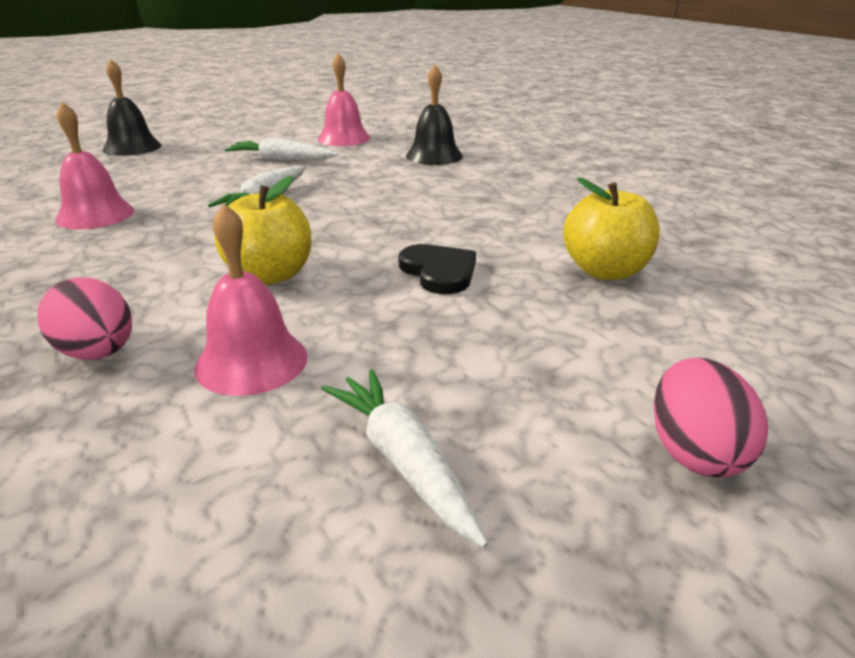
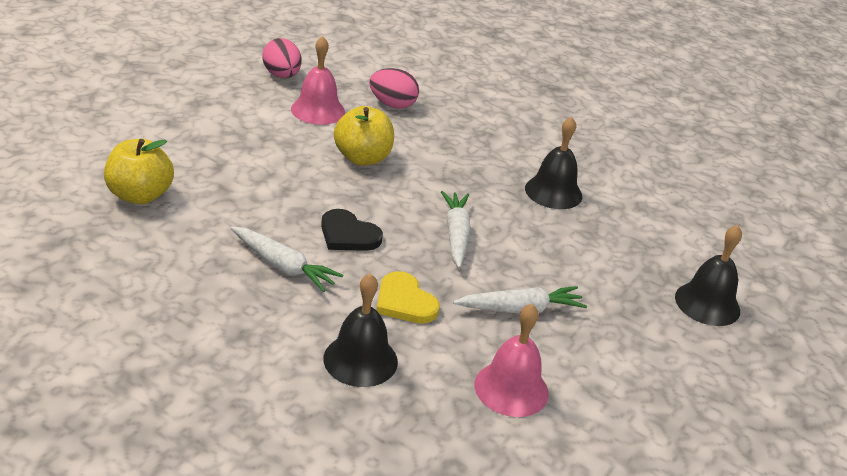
camera: 150 degrees right, 5 degrees up
(95, 215) = (553, 192): pink bell -> black bell
(370, 172) = (404, 302): none -> yellow heart
(403, 461) = (223, 85): white carrot -> white carrot (283, 266)
(439, 272) = (257, 177): black heart -> black heart (348, 235)
(695, 452) = (105, 101): pink egg -> pink egg (282, 75)

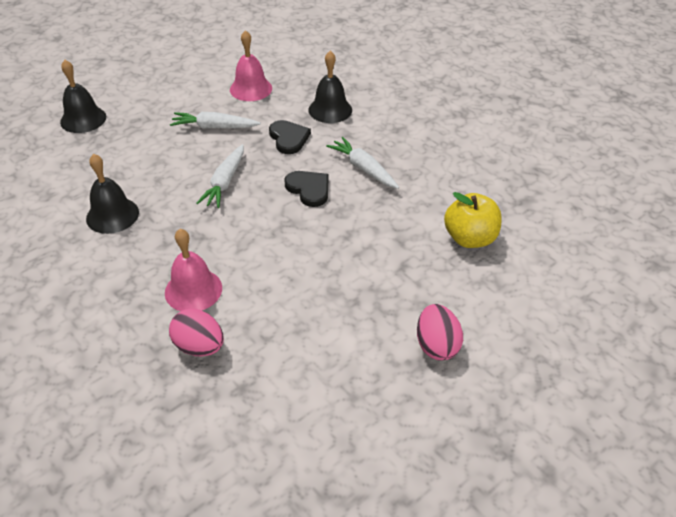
camera: 160 degrees left, 10 degrees up
(282, 75) = (315, 413): pink egg -> pink egg (436, 345)
(318, 110) = (289, 341): pink bell -> pink bell (193, 290)
(362, 158) = (267, 266): yellow apple -> none
(404, 302) = (288, 138): yellow heart -> black heart

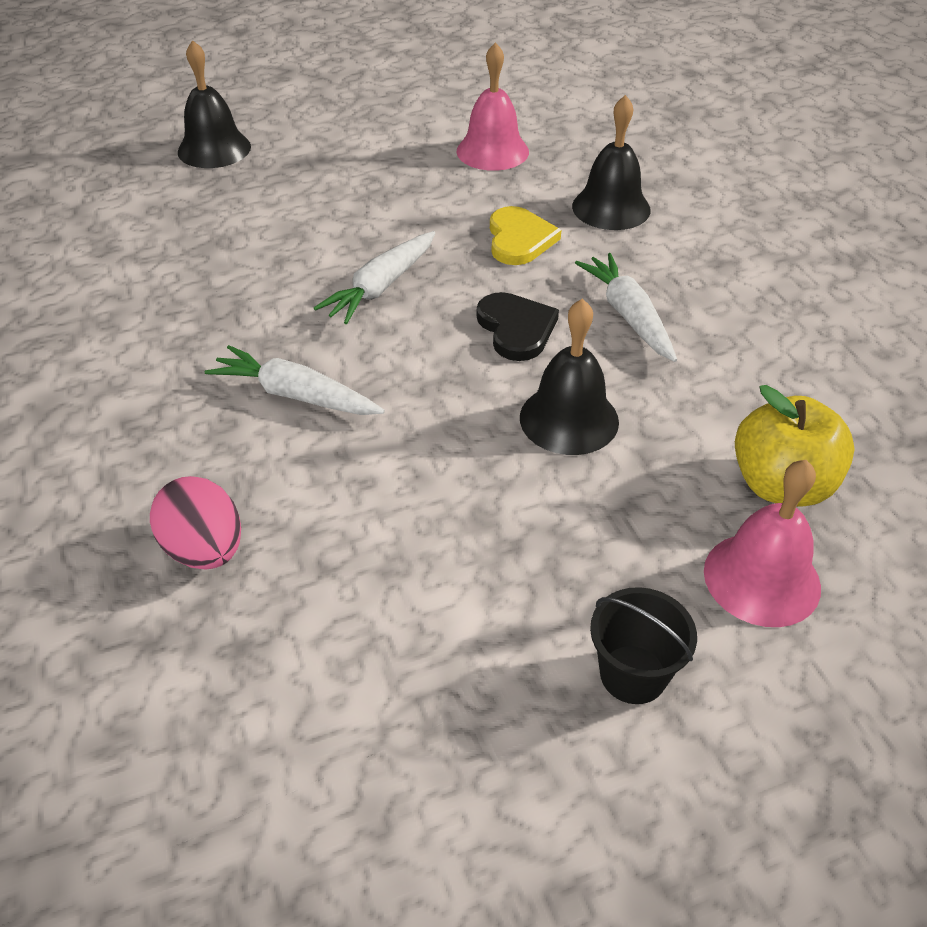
camera: 20 degrees right, 0 degrees up
(112, 215) = (181, 299): black bell -> black bell (569, 419)
(193, 290) = (243, 450): pink bell -> pink bell (762, 578)
(214, 127) = (405, 198): white carrot -> white carrot (295, 395)
(288, 138) = (519, 239): black heart -> yellow heart
(436, 345) = (633, 674): pink egg -> black bucket

